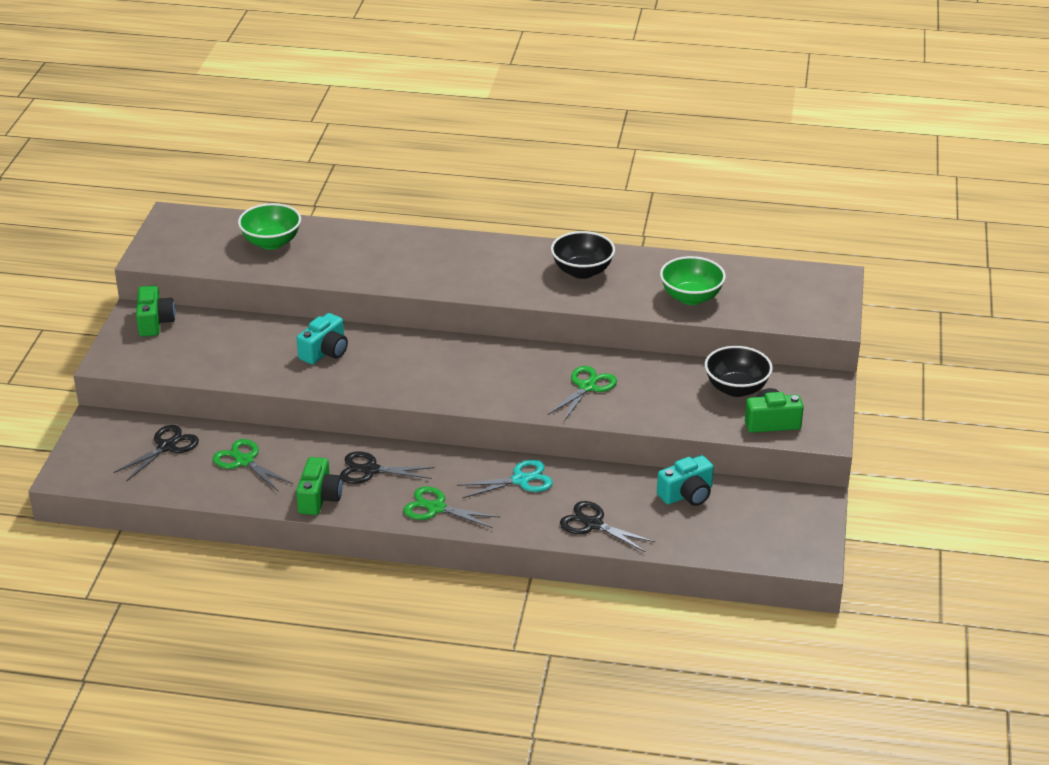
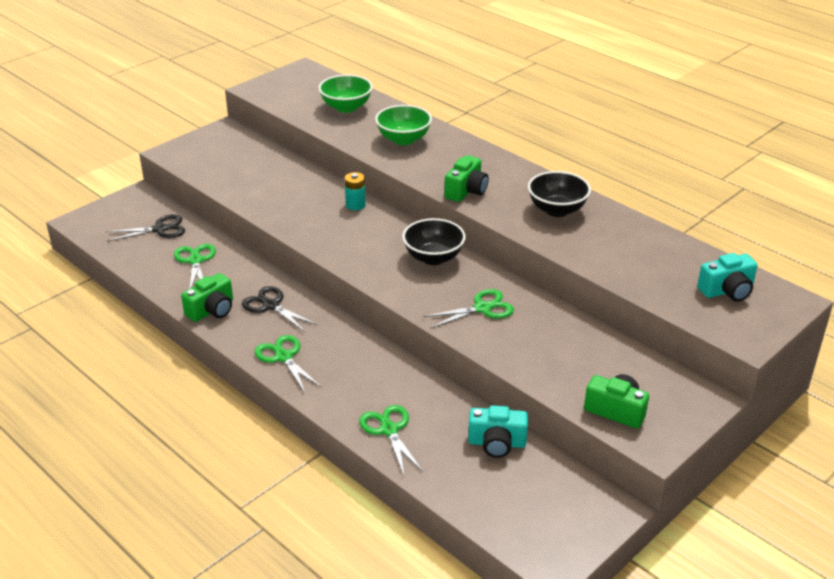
camera: 35 degrees right, 0 degrees up
(155, 322) = (229, 138): green camera -> green camera (466, 191)
(325, 352) = (315, 201): turquoise camera -> turquoise camera (727, 291)
(368, 340) = (355, 205): none -> turquoise battery
(521, 480) = (372, 365): turquoise scissors -> none
(593, 524) = (389, 430): black scissors -> green scissors
(691, 297) = (630, 266): green bowl -> green bowl (403, 139)
(736, 388) = (614, 365): black bowl -> black bowl (433, 258)

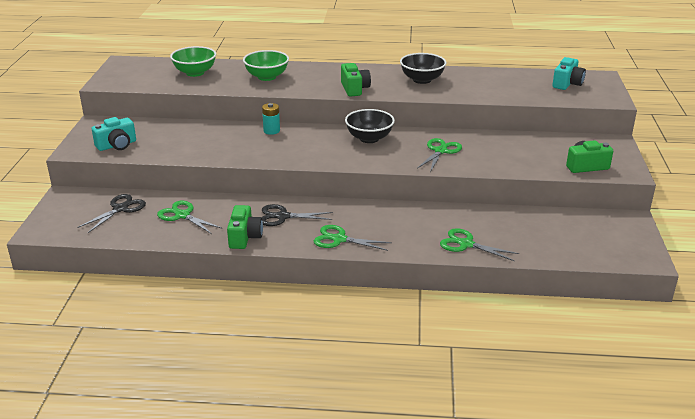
camera: 40 degrees left, 5 degrees down
(497, 443) = (531, 221): turquoise camera -> turquoise camera (117, 145)

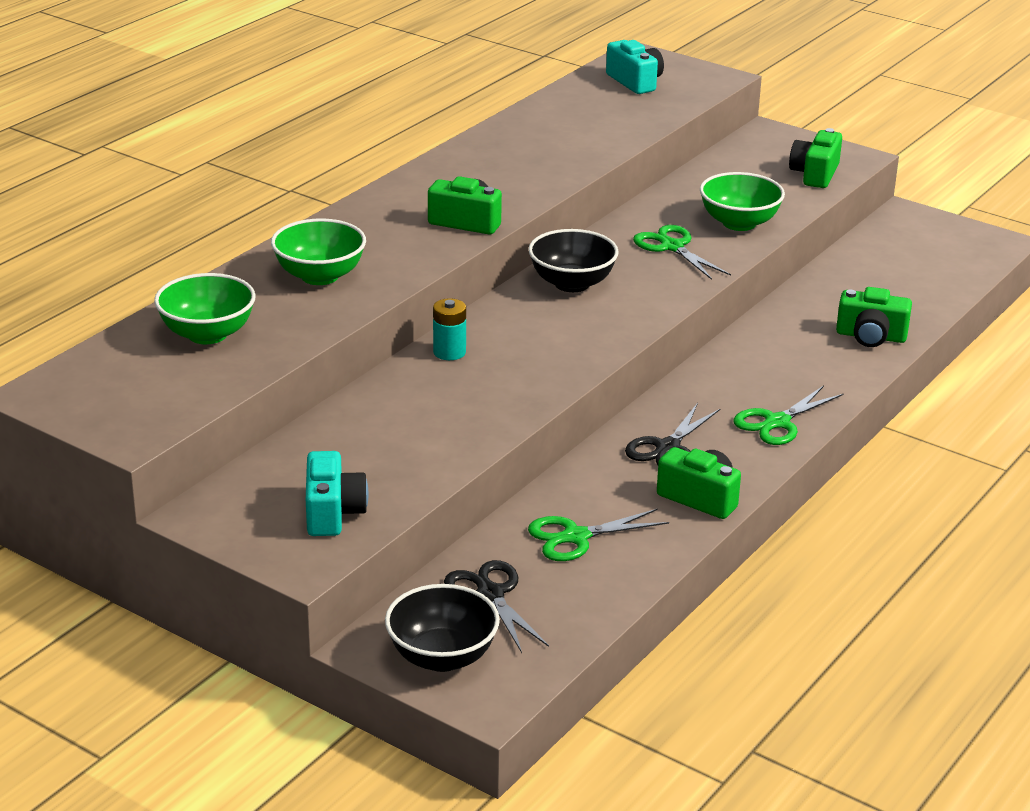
camera: 60 degrees left, 0 degrees up
(422, 80) = (497, 164): black bowl -> black bowl (442, 657)
(466, 244) = (871, 336): green scissors -> green camera
(493, 161) = (739, 223): none -> green bowl

